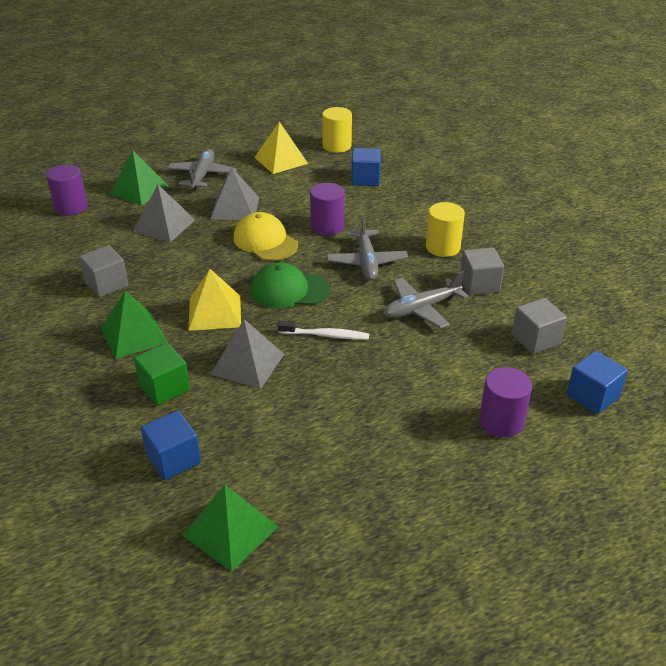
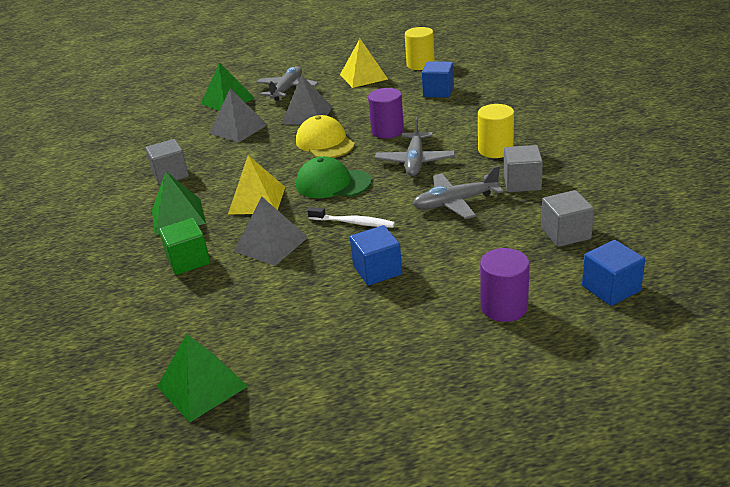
camera: 15 degrees right, 5 degrees down
(71, 207) = (164, 114): purple cylinder -> none
(173, 459) = (174, 321): blue cube -> blue cube (377, 270)

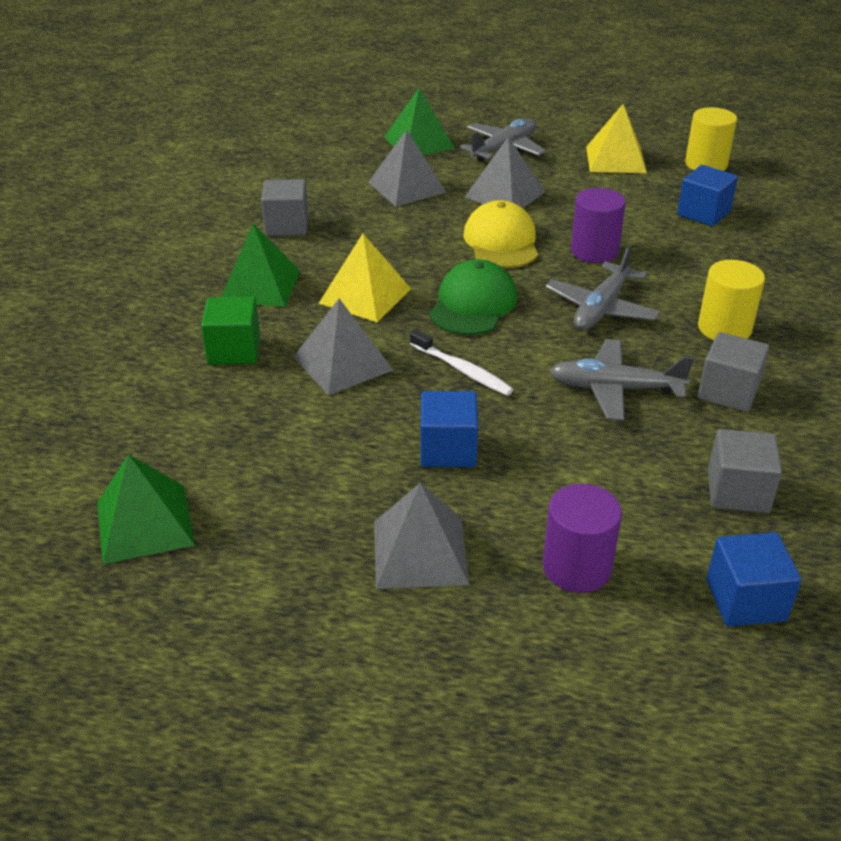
camera: 20 degrees right, 5 degrees up
(333, 183) = (473, 304): green cap -> green cap turned 75 degrees clockwise
(402, 334) = (420, 552): none -> grey pyramid

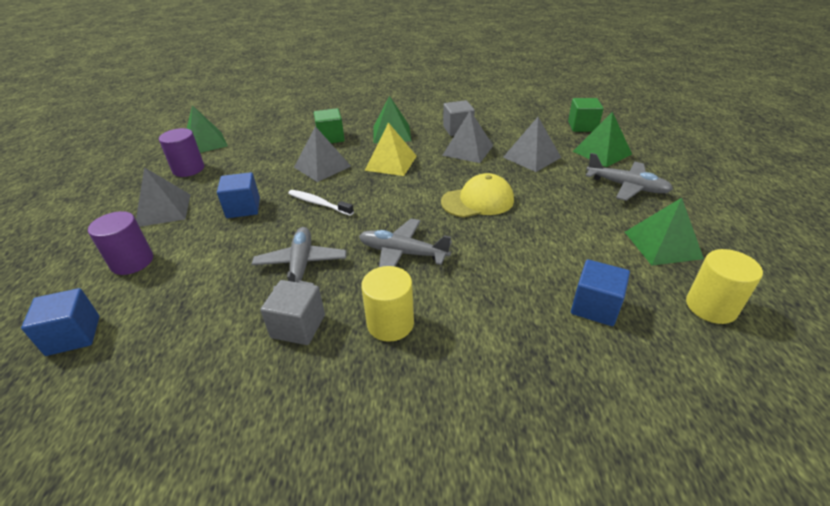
camera: 80 degrees right, 0 degrees up
(340, 137) = (582, 126): none -> green cube
(462, 370) = (319, 203): white toothbrush -> white toothbrush turned 90 degrees clockwise
(473, 304) = (392, 199): green cap -> none
(504, 194) = (550, 195): grey pyramid -> grey pyramid (468, 150)
(594, 251) = (486, 244): purple cylinder -> purple cylinder (188, 169)
(615, 159) = (662, 244): yellow pyramid -> green pyramid
(737, 491) = (178, 332): grey cube -> none

